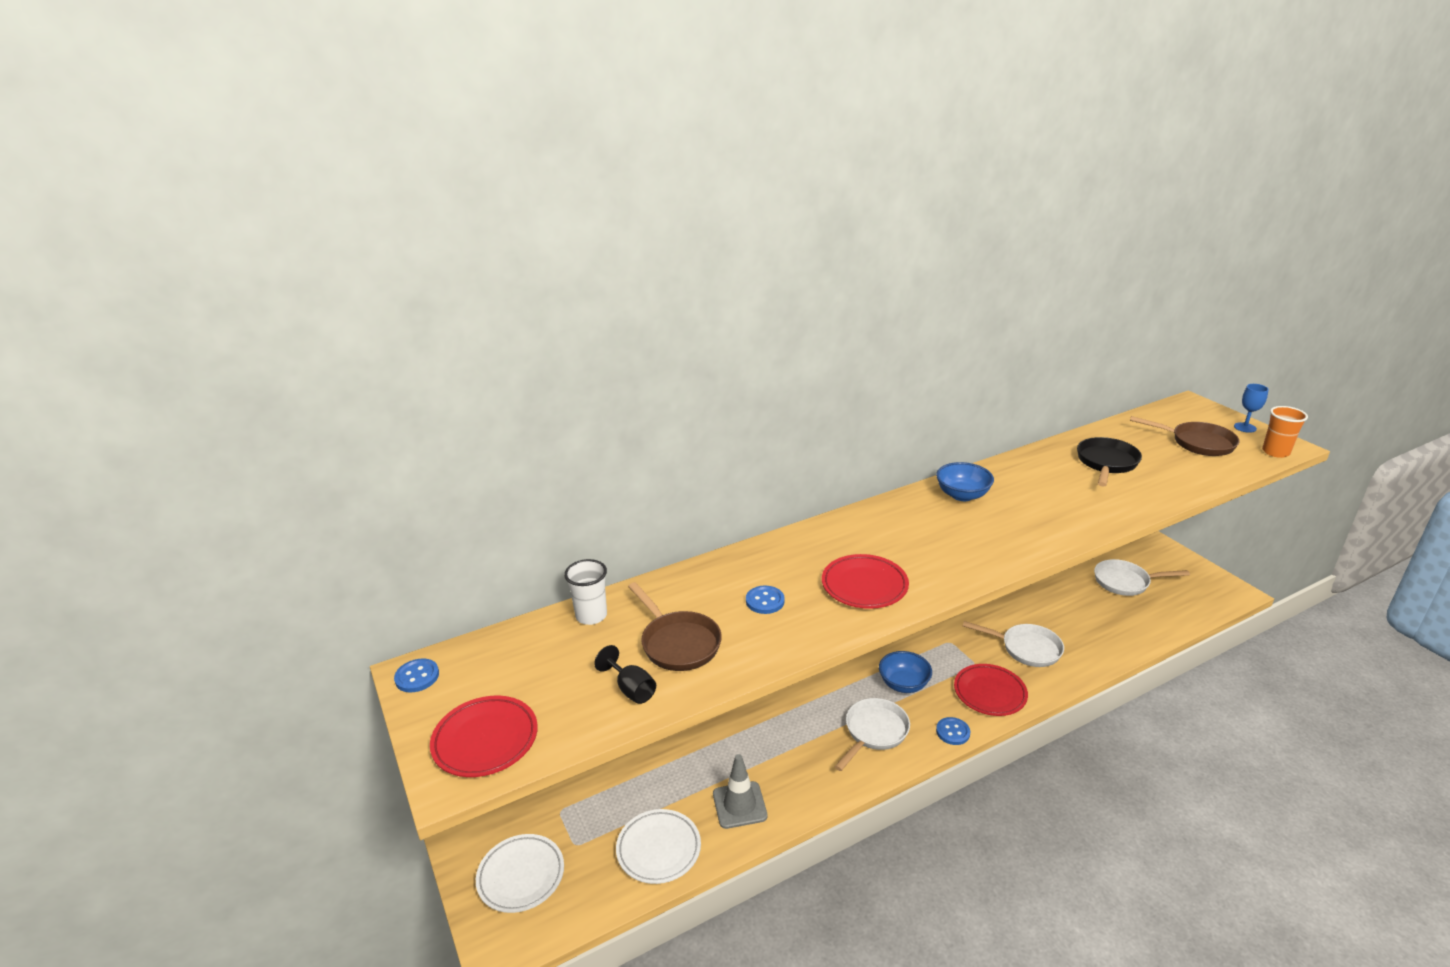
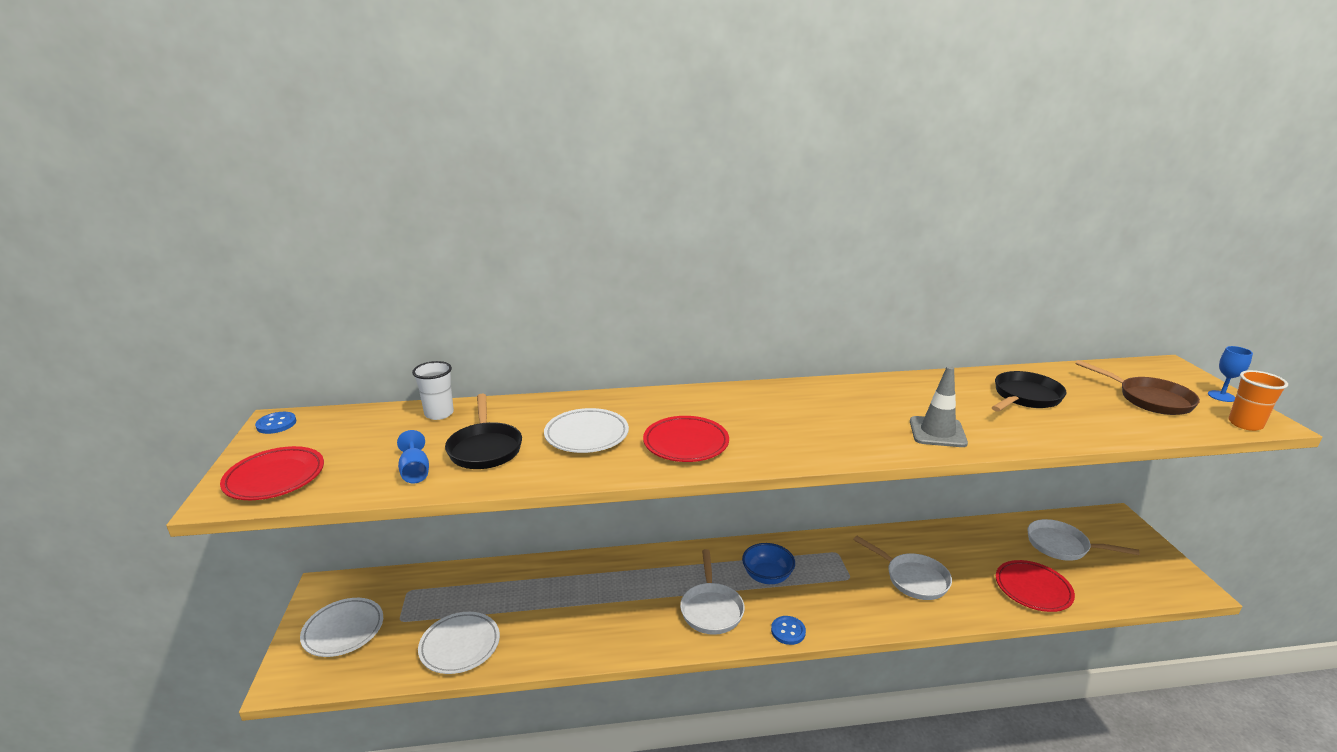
camera: 20 degrees right, 5 degrees down
(631, 689) = (415, 471): black goblet -> blue goblet
(678, 643) = (485, 448): brown pan -> black pan
(739, 805) = (550, 632): grey traffic cone -> grey traffic cone (937, 432)
(765, 601) = (586, 435): blue button -> white plate
(874, 732) = (711, 609): white pan -> white pan turned 120 degrees clockwise
(962, 495) = (846, 394): blue bowl -> none
(989, 693) = (848, 607): red plate -> red plate (1033, 589)

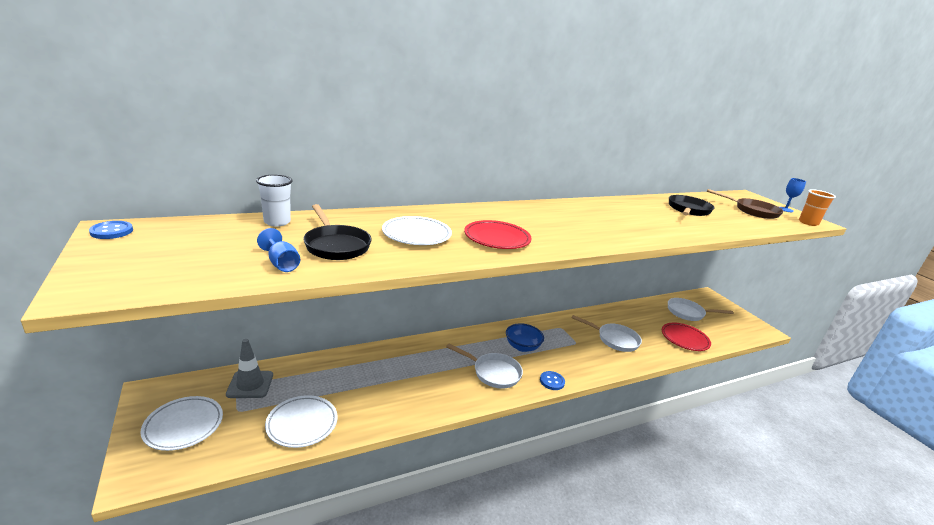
camera: 20 degrees left, 0 degrees up
(275, 478) = (135, 274): red plate -> none
(711, 609) = (493, 372): white pan -> white pan turned 45 degrees counterclockwise
(937, 432) = (655, 229): grey traffic cone -> grey traffic cone (250, 384)

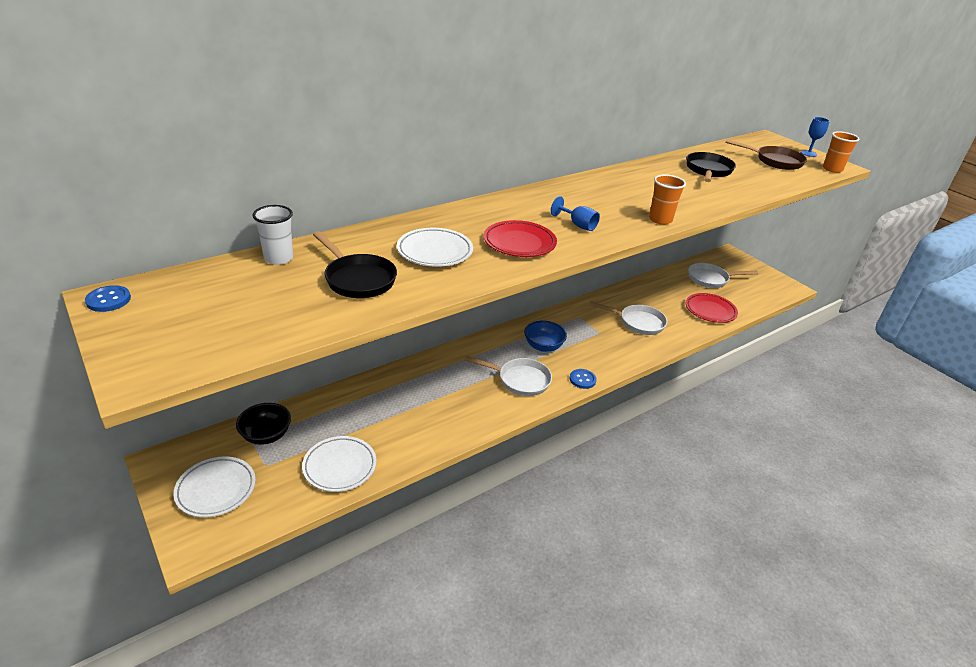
camera: 10 degrees left, 10 degrees up
(250, 384) = (266, 435): grey traffic cone -> black bowl
(281, 264) = (314, 311): blue goblet -> blue goblet (578, 225)
(635, 238) = (660, 220): none -> orange cup

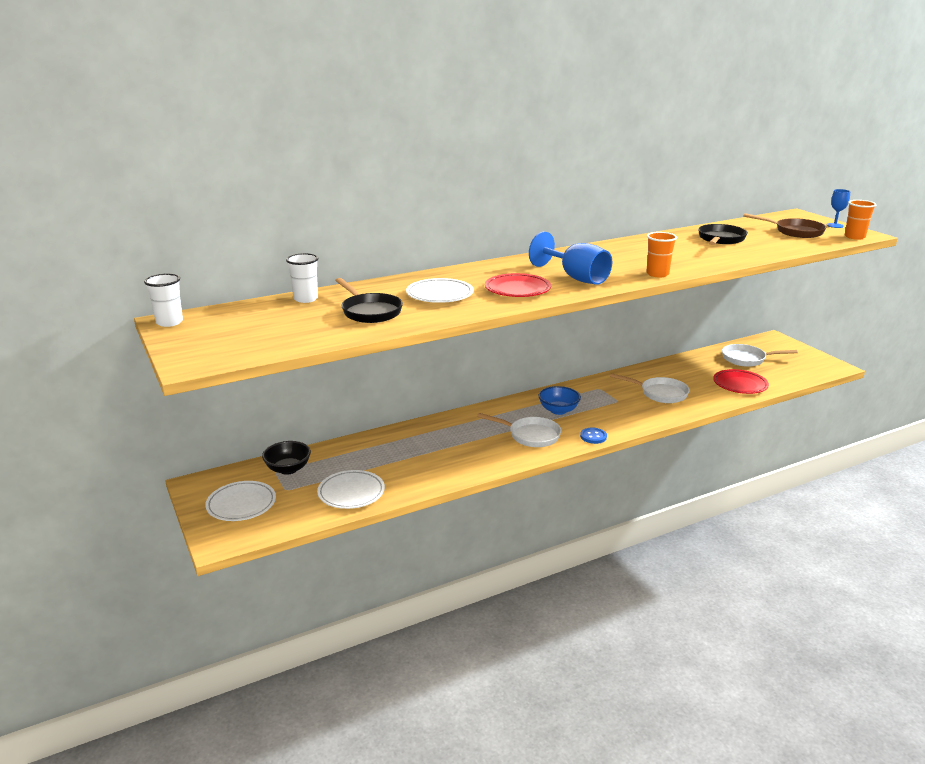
camera: 10 degrees right, 10 degrees down
(108, 300) = (169, 322): blue button -> white cup
(578, 225) = (576, 278): blue goblet -> blue goblet, size x1.90

